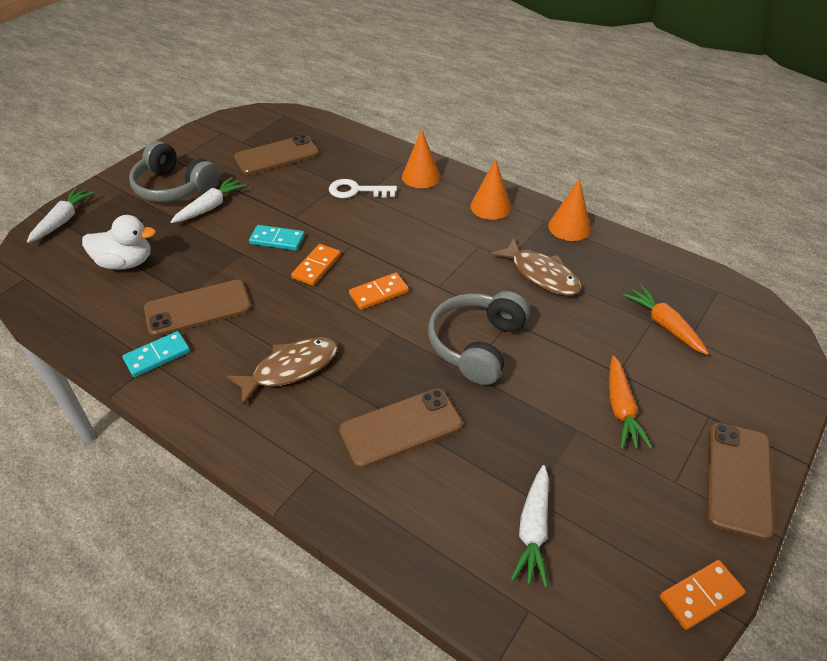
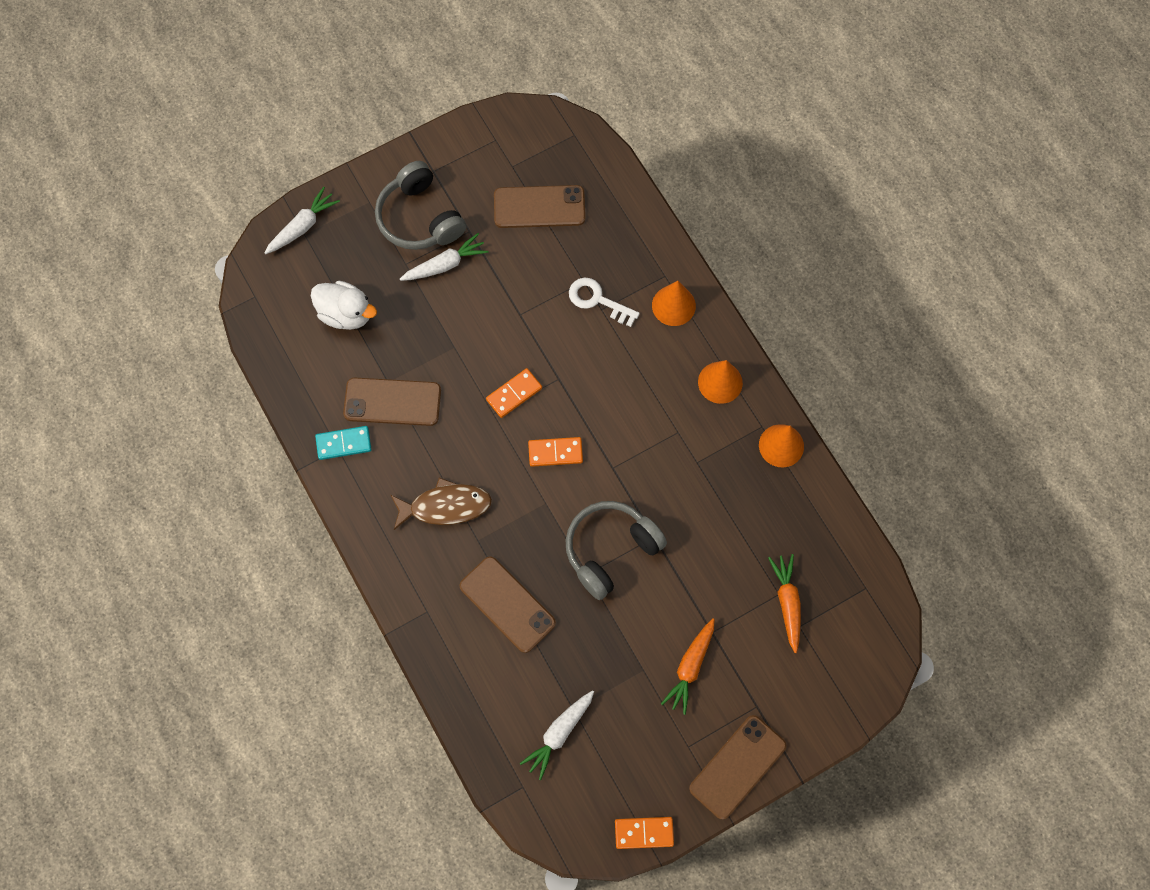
camera: 25 degrees right, 25 degrees up
(277, 240) = (492, 341): turquoise domino -> none
(401, 427) = (507, 604): brown phone -> brown phone turned 45 degrees clockwise
(541, 274) = (715, 495): brown fish -> none

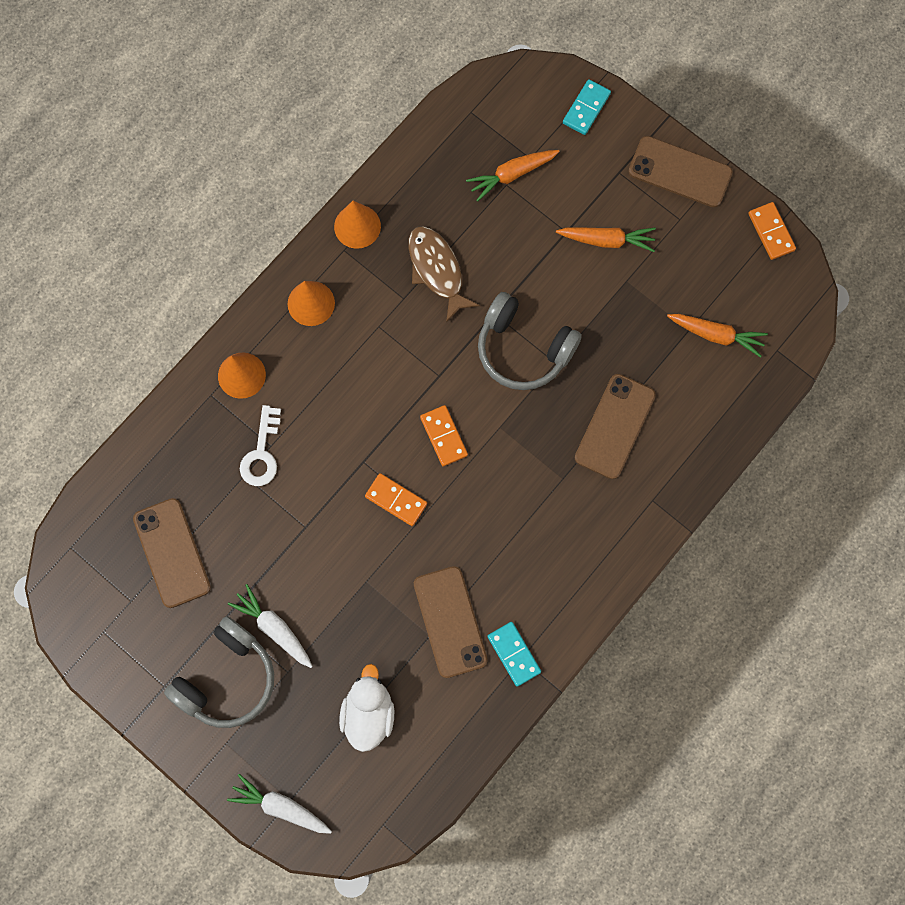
camera: 110 degrees left, 5 degrees up
(445, 506) = (540, 523): brown fish -> brown fish (437, 270)
(559, 733) = (716, 335): white carrot -> orange carrot
(835, 700) = (586, 108): none -> turquoise domino

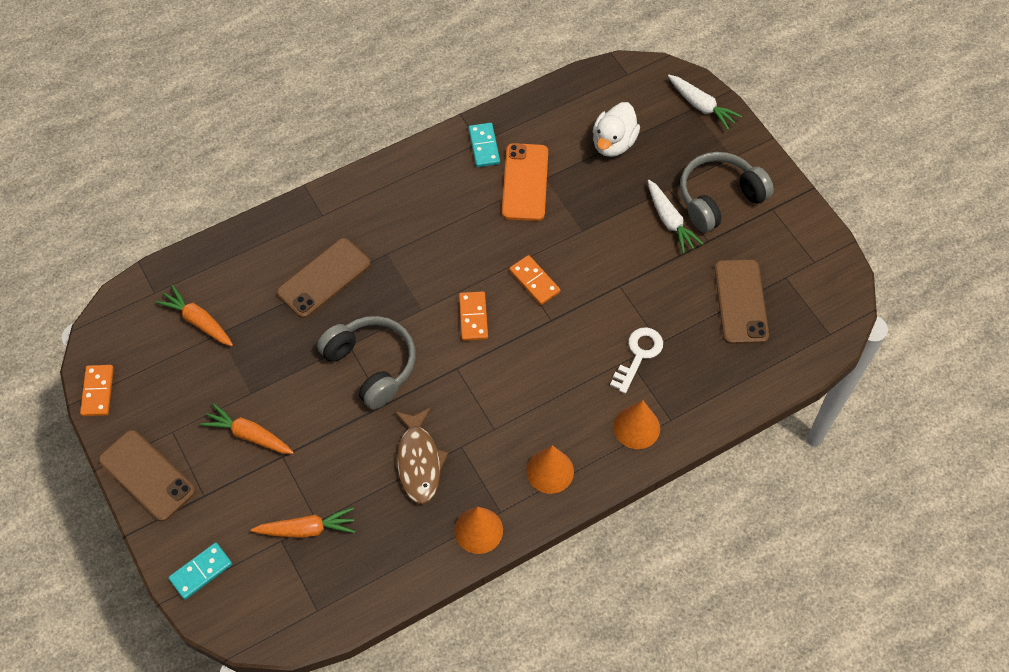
camera: 160 degrees left, 15 degrees down
(450, 622) = (525, 182): brown phone -> orange phone

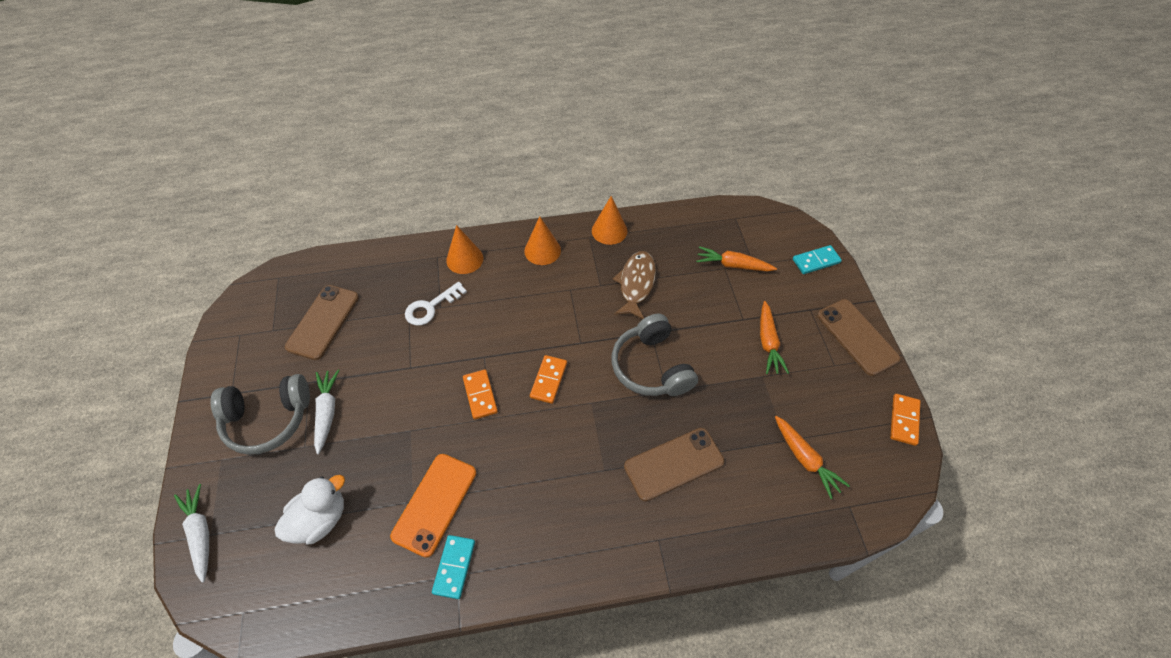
camera: 160 degrees left, 5 degrees down
(249, 435) = (768, 342): orange carrot -> orange carrot turned 45 degrees clockwise

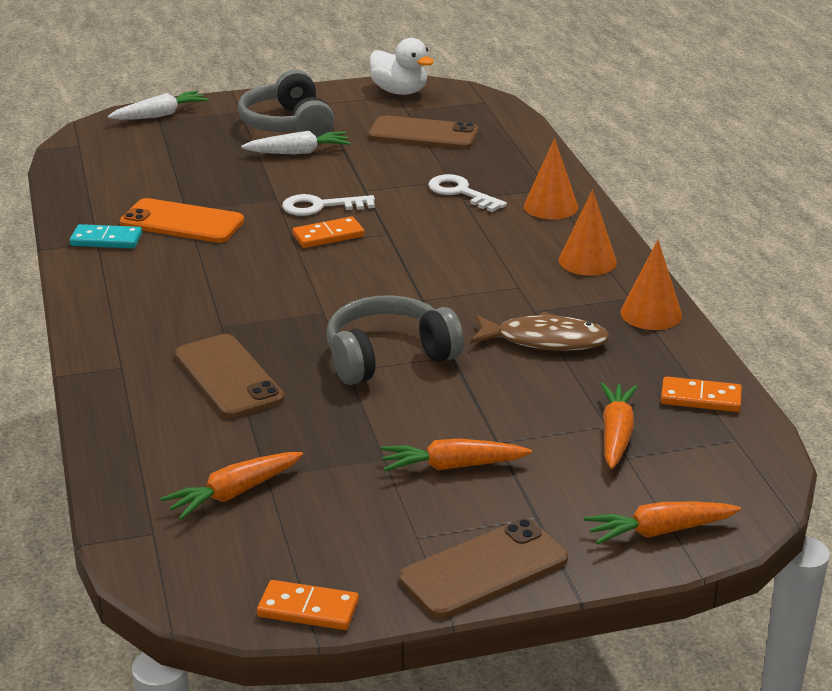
camera: 85 degrees right, 25 degrees down
(320, 519) = (169, 166): white duck -> white duck (399, 91)
(431, 398) = (321, 206): none -> white key
(549, 380) = (356, 279): orange domino -> orange domino (700, 398)
(816, 261) = (660, 531): turquoise domino -> orange carrot

